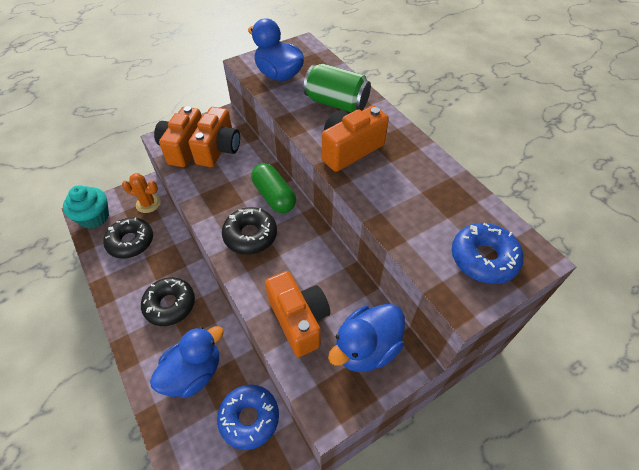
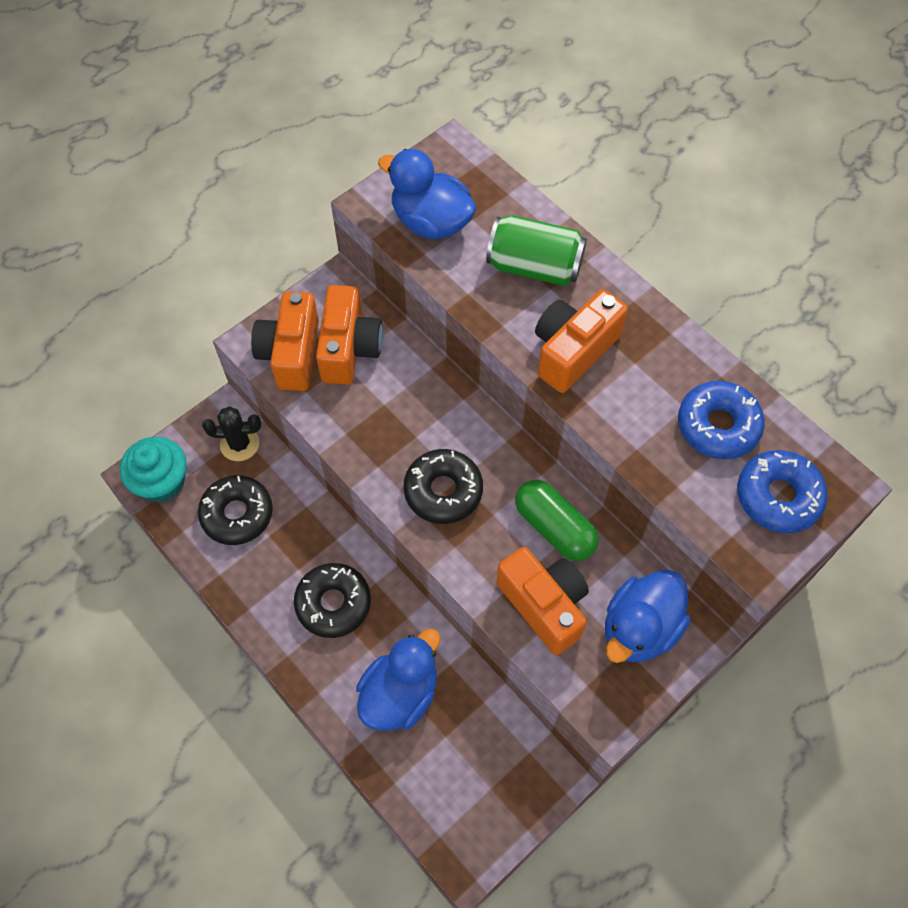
camera: 10 degrees left, 10 degrees up
(148, 204) = (239, 444): orange cactus -> black cactus
(249, 418) = (493, 739): blue donut -> blue donut (718, 426)
(274, 196) = (459, 421): green capsule -> green capsule (554, 527)

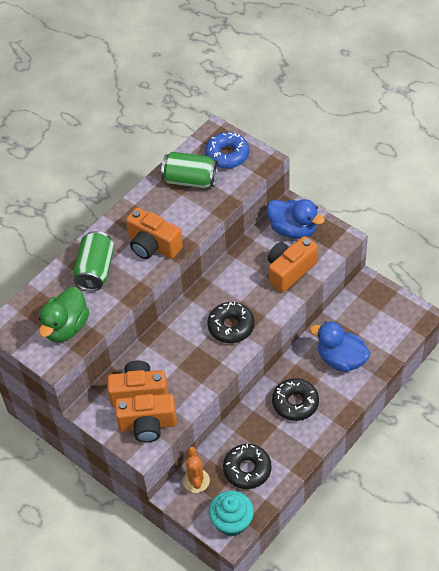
camera: 95 degrees left, 10 degrees down
(239, 444) = (196, 480): black cactus -> orange cactus
(431, 222) = (66, 327): blue duck -> green duck
(554, 527) = (243, 272): green capsule -> none
(718, 426) = (190, 180): blue donut -> green can

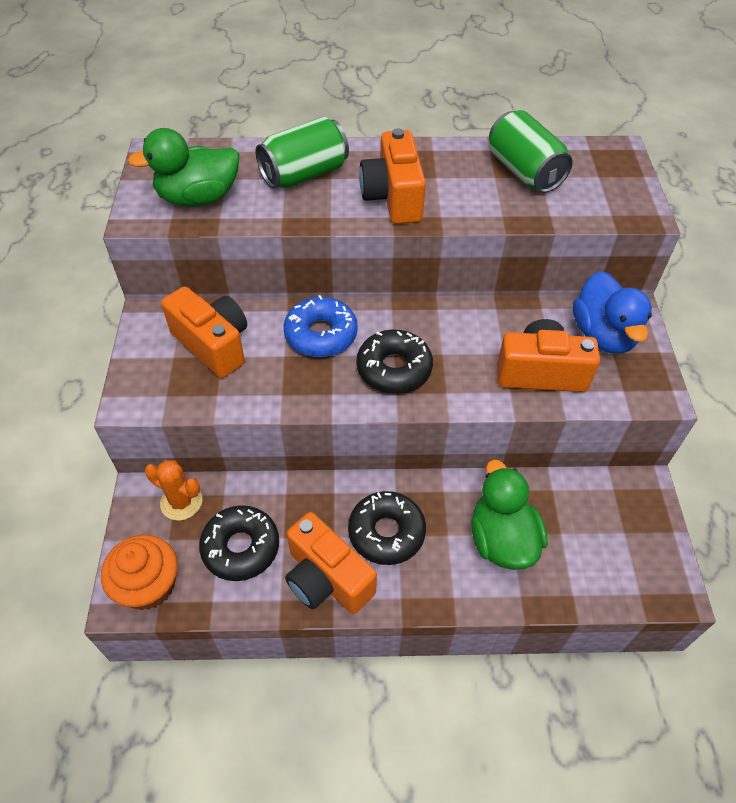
camera: 45 degrees right, 0 degrees up
(147, 425) = (172, 382): orange camera -> orange camera (326, 579)
(196, 480) = (181, 502): orange cactus -> orange cactus turned 75 degrees clockwise
(227, 155) = (602, 179): blue donut -> blue donut (321, 334)
(232, 522) = (148, 585): turquoise cupcake -> orange cupcake
(341, 359) = (502, 539): blue duck -> green duck

